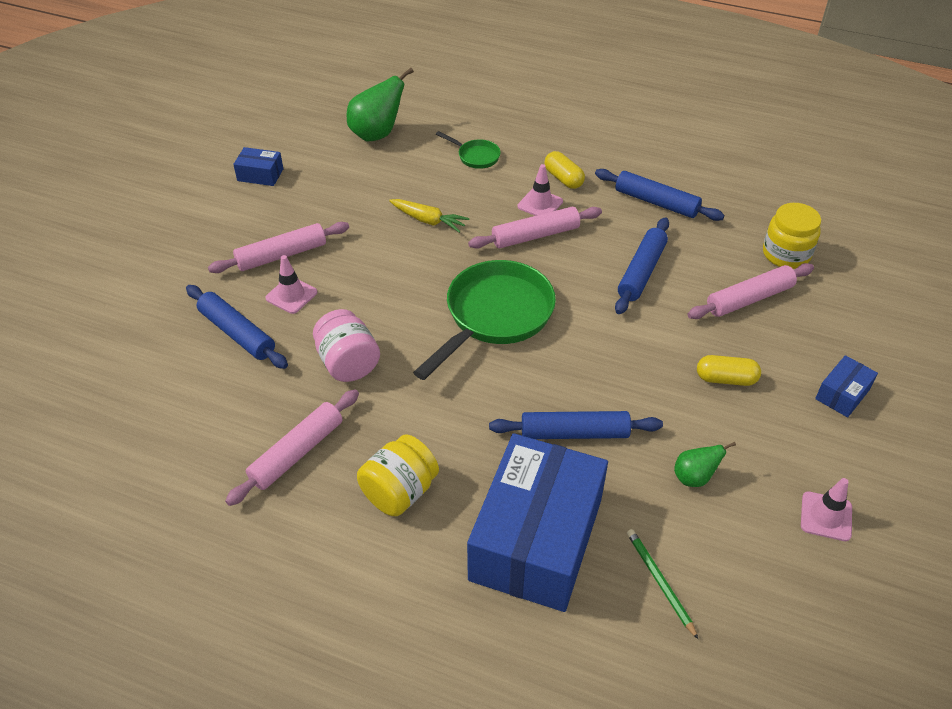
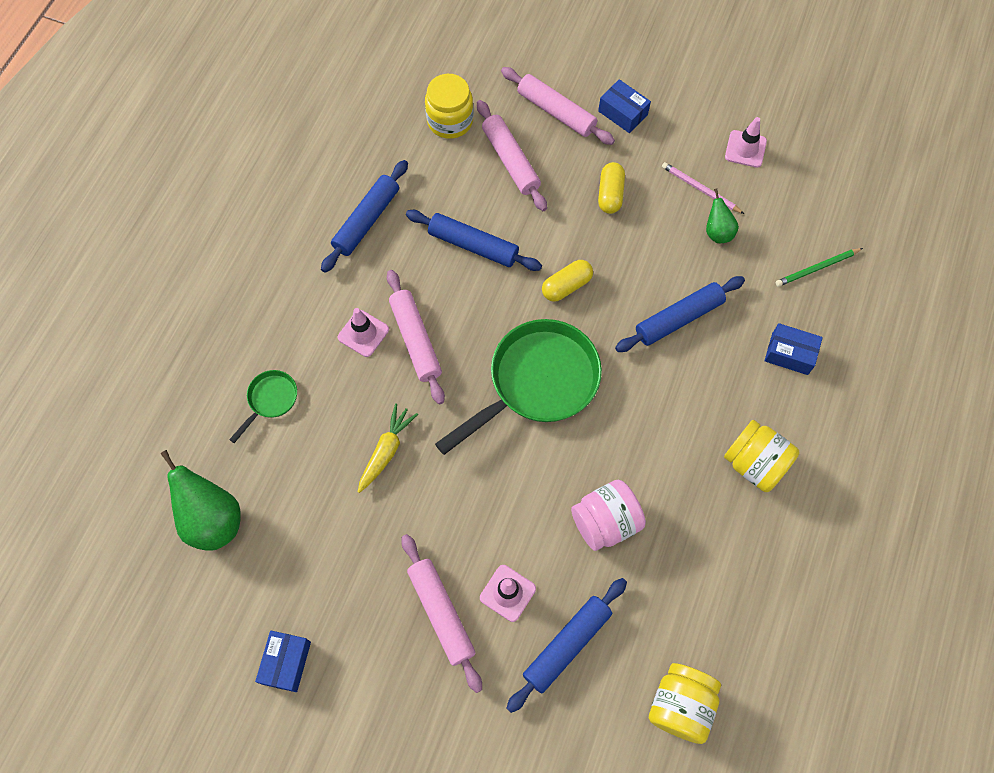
camera: 90 degrees left, 20 degrees up
(163, 412) = (680, 705): none -> yellow jar
(297, 453) = (720, 560): pink rolling pin -> pink rolling pin (556, 112)
(494, 316) = (537, 382): green pan -> green pan turned 105 degrees clockwise
(536, 539) = (789, 354): blue box -> blue box, size x0.41
(563, 178) = (320, 307): yellow capsule -> yellow capsule (566, 286)
(574, 433) = (678, 318): blue rolling pin -> blue rolling pin turned 60 degrees clockwise
(752, 464) = (700, 189): none -> pink pencil

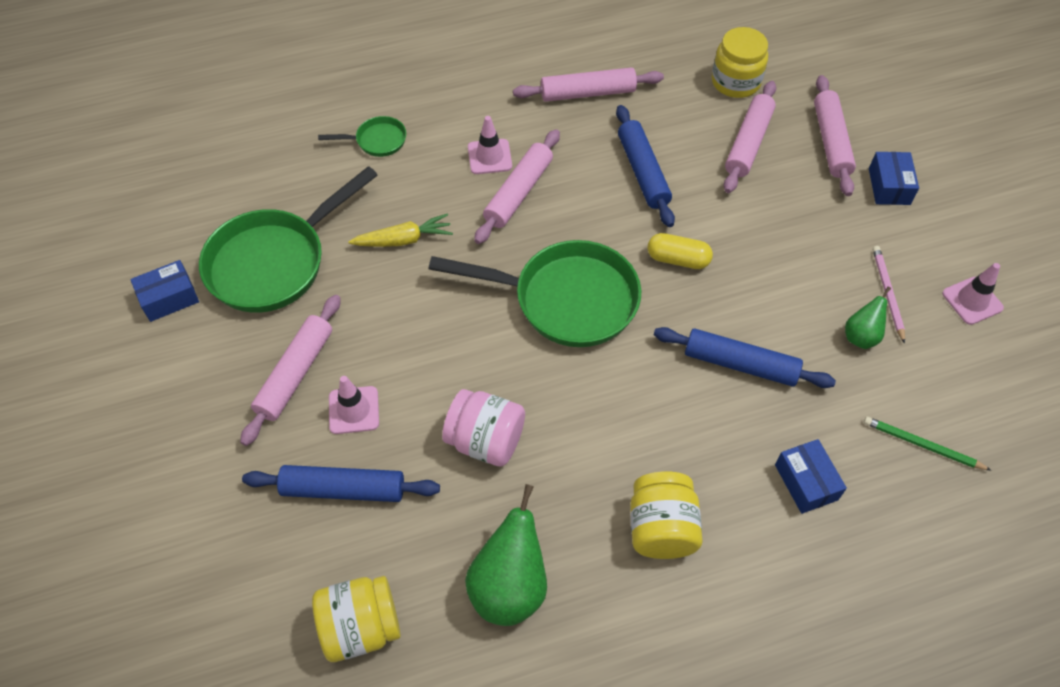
camera: 50 degrees right, 10 degrees down
(213, 519) = (248, 174): green pear -> green pear (509, 587)
(322, 559) = (274, 262): none -> green pan
(366, 221) = (588, 93): blue rolling pin -> pink rolling pin
(610, 194) = (800, 231): yellow capsule -> none

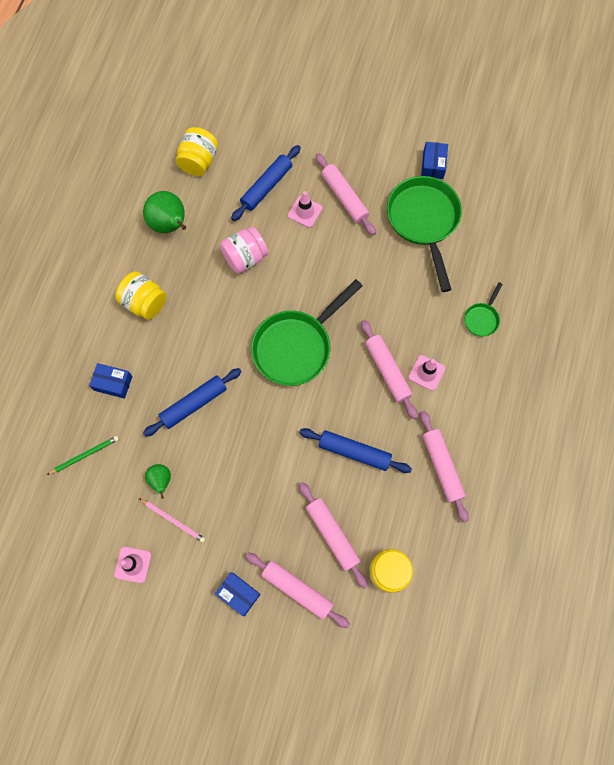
camera: 125 degrees right, 15 degrees up
(403, 240) = (395, 291): yellow carrot -> none
(588, 93) = (442, 467): pink rolling pin -> pink rolling pin turned 45 degrees counterclockwise
(678, 259) = (279, 423): yellow capsule -> none

